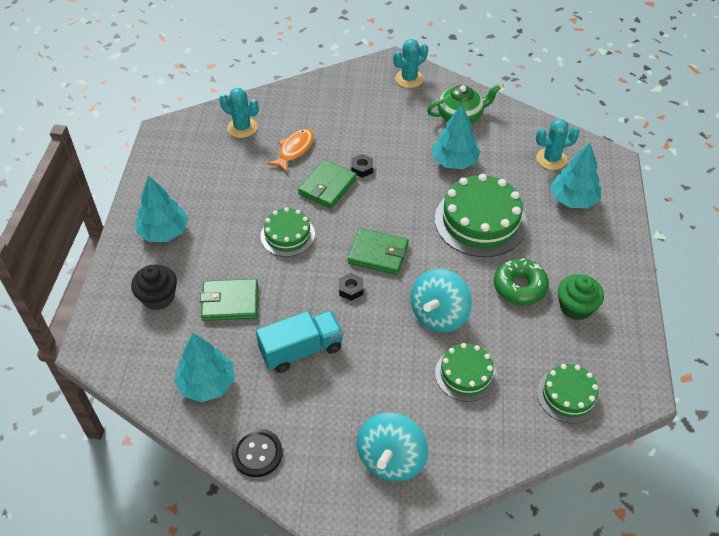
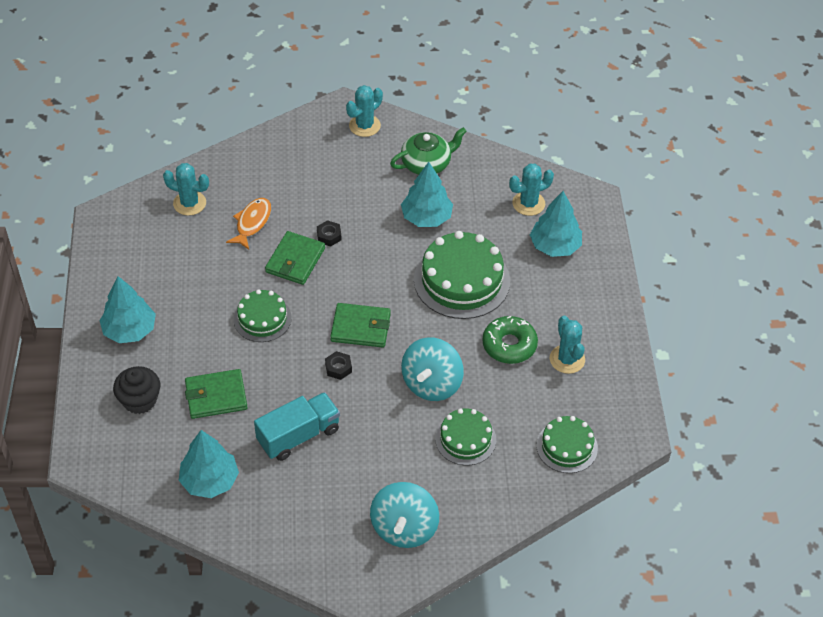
camera: 10 degrees left, 0 degrees up
(257, 453) = (273, 540): black button -> none
(576, 307) = (567, 359): green cupcake -> turquoise cactus

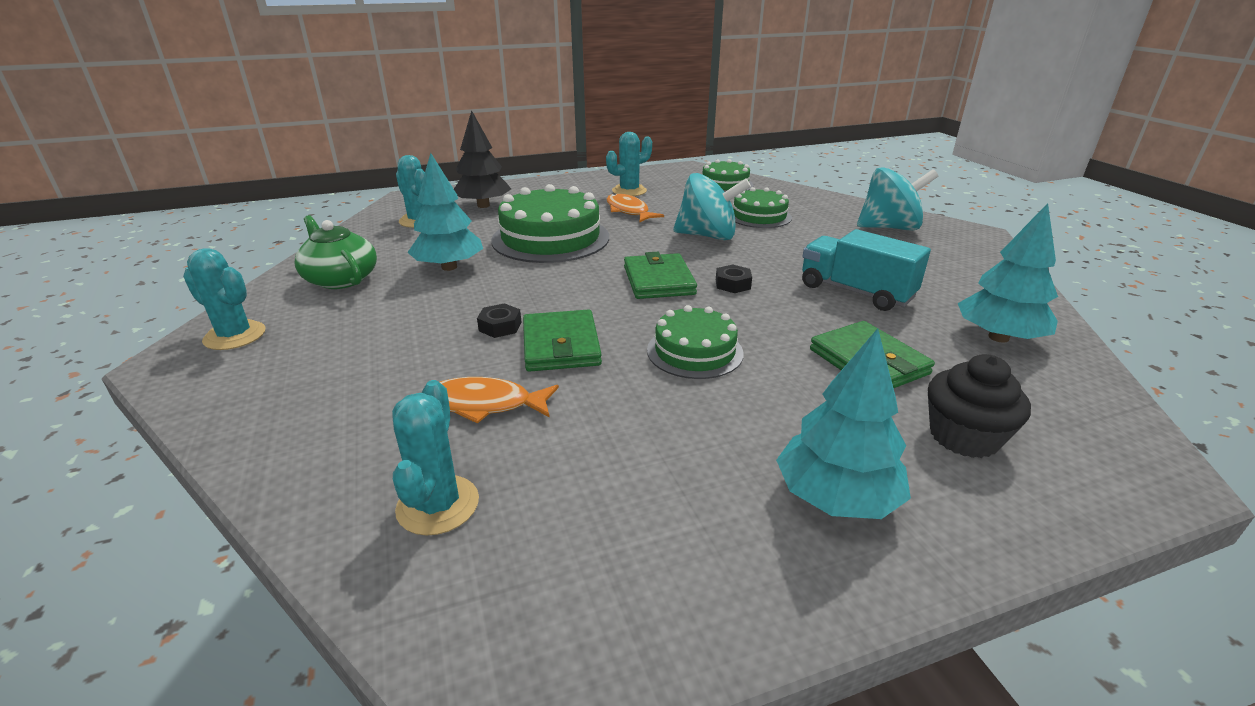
camera: 105 degrees left, 20 degrees down
(295, 260) = (561, 345): green wallet -> green wallet turned 75 degrees clockwise
(509, 345) = (629, 211): green donut -> orange fish
(555, 246) = (483, 205): turquoise tree -> black tree

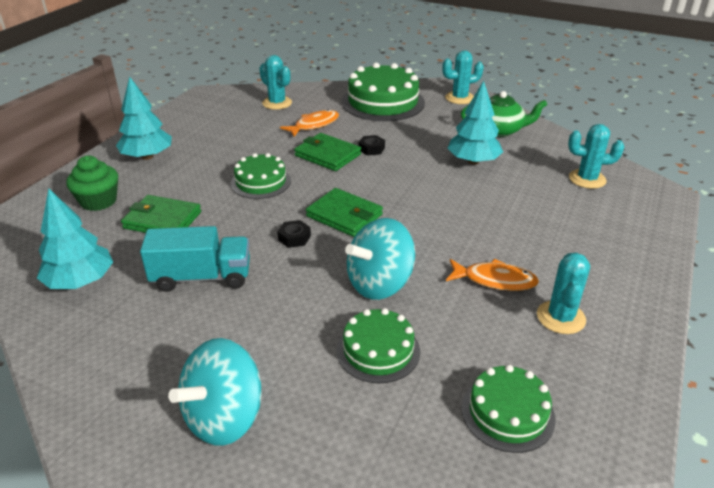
camera: 135 degrees right, 5 degrees up
(483, 205) = (599, 217): black tree -> none
(550, 238) = (477, 212): green cake -> green cake (383, 102)
(964, 437) = (98, 201): black cupcake -> green cupcake

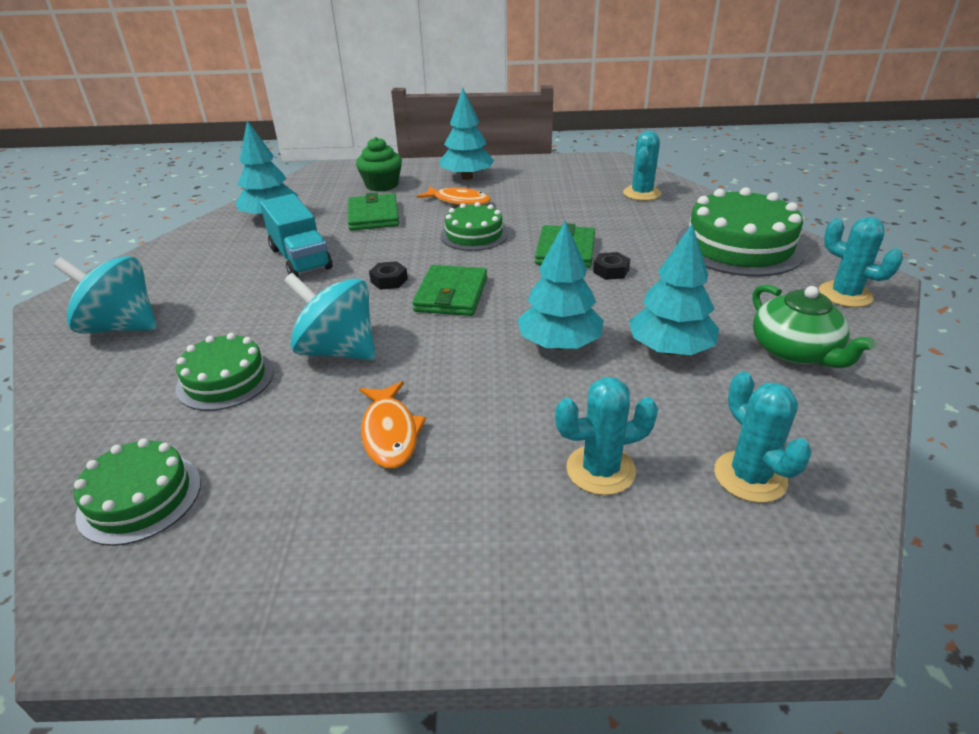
camera: 65 degrees right, 0 degrees up
(314, 125) = (621, 225): orange fish -> orange fish (459, 201)
(441, 193) = (559, 344): none -> turquoise tree
(560, 317) = (336, 512): turquoise cactus -> turquoise cactus (600, 470)

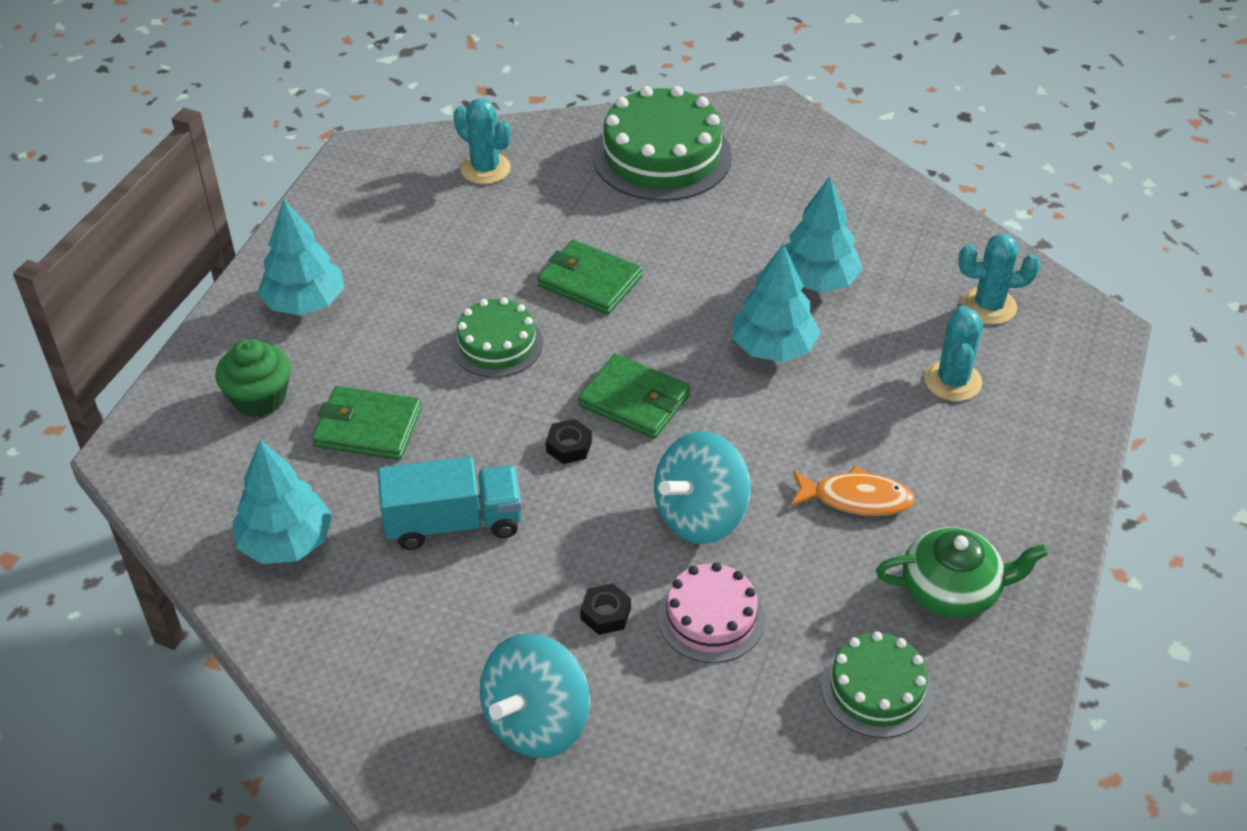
camera: 70 degrees left, 10 degrees up
(225, 379) = (711, 617): green cake -> pink cake
(459, 201) = (384, 332): orange fish -> none
(611, 271) = (657, 264): black nut -> black nut (605, 614)
(795, 351) = (855, 210): green teapot -> green teapot (952, 590)
(845, 294) = (788, 139): turquoise cactus -> none

